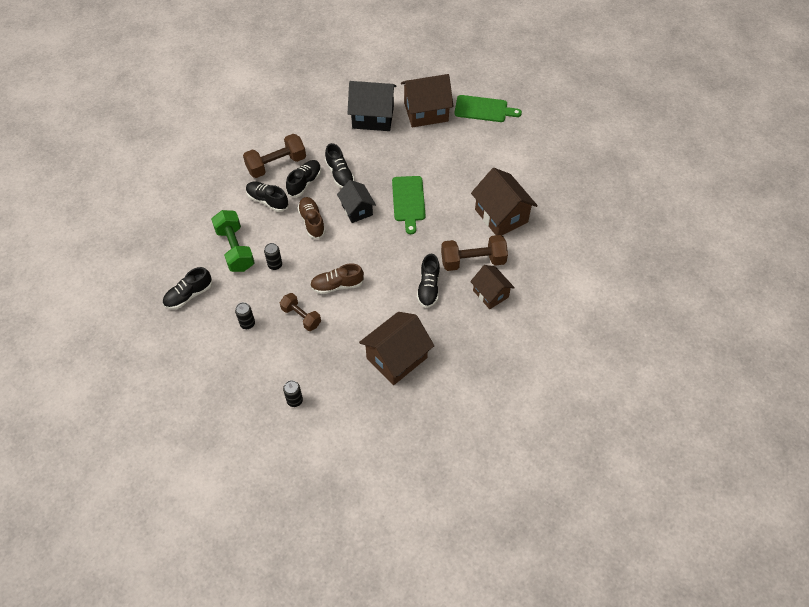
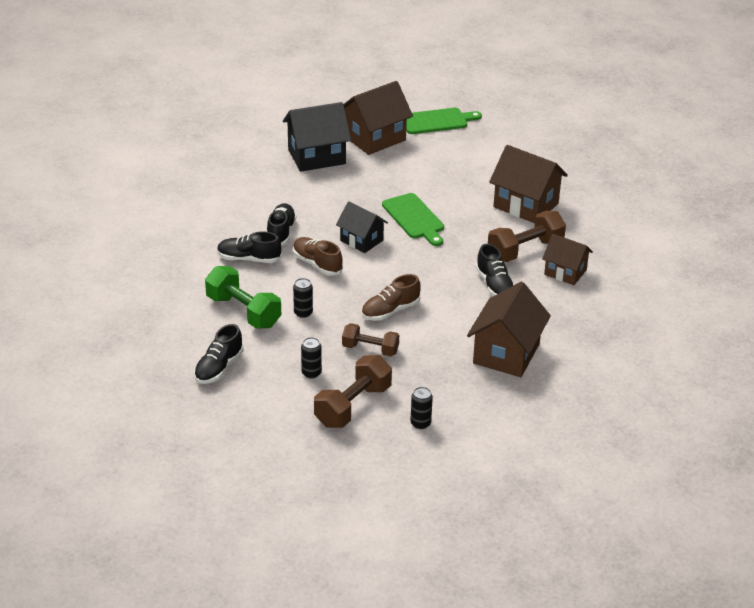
camera: 25 degrees left, 20 degrees down
(276, 164) = (234, 224): brown dumbbell -> brown dumbbell (353, 406)
(339, 174) = (317, 215): black shoe -> none

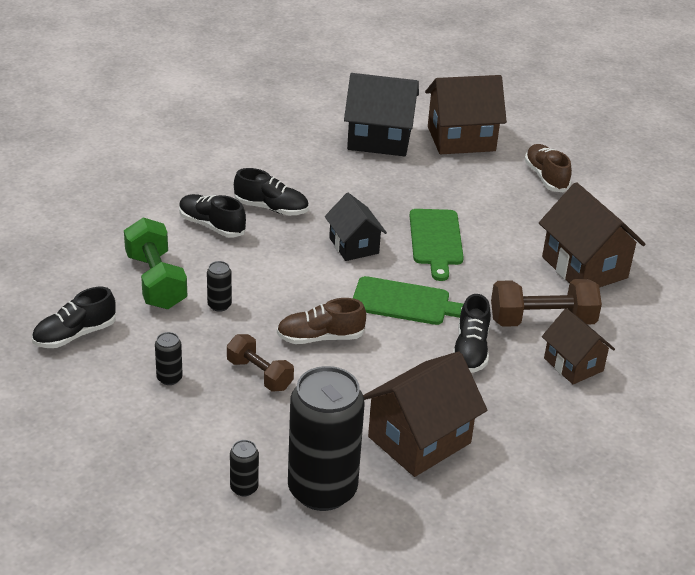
camera: 25 degrees right, 0 degrees up
(281, 232) = (271, 208): black shoe -> black shoe turned 75 degrees clockwise
(317, 264) = (281, 256): brown shoe -> brown shoe (546, 177)
(353, 406) = (183, 435): brown dumbbell -> none
(437, 121) = (549, 141): green cutting board -> green cutting board (405, 302)
(470, 406) = (322, 490): none -> black can

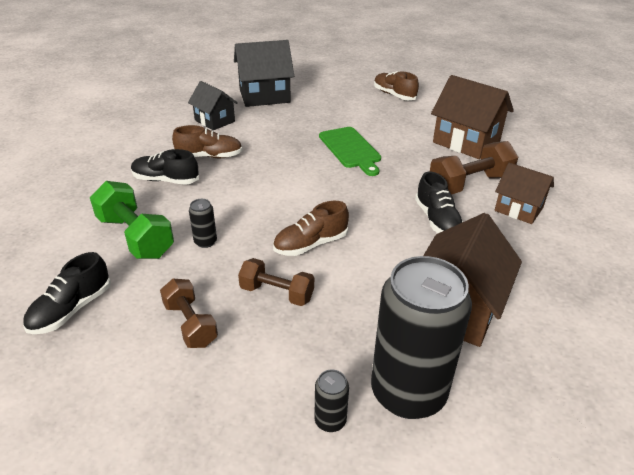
camera: 20 degrees left, 0 degrees up
(169, 378) = (190, 324): black can -> brown dumbbell
(271, 208) = (209, 156): black shoe -> brown shoe
(354, 245) = (292, 167): black house -> black house (214, 121)
(405, 302) = (360, 198): green cutting board -> none
(461, 139) = (321, 85): brown house -> none

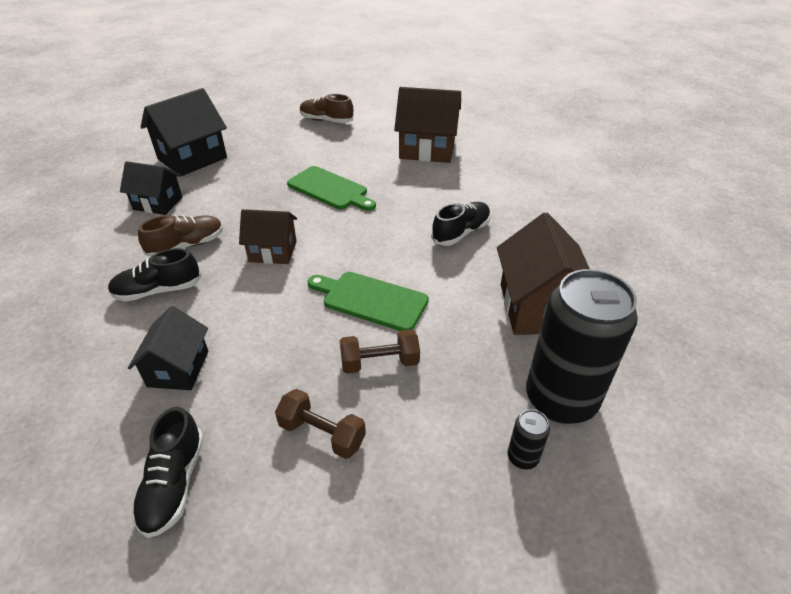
camera: 30 degrees left, 5 degrees up
(135, 237) = (178, 368): green dumbbell -> black house
(205, 242) = (263, 341): black can -> none
(311, 244) = (371, 300): brown shoe -> green cutting board
(437, 220) = (461, 233): black shoe -> black shoe turned 90 degrees counterclockwise
(469, 184) = (460, 189): brown dumbbell -> none
(518, 209) = (515, 198): brown house -> brown house (273, 251)

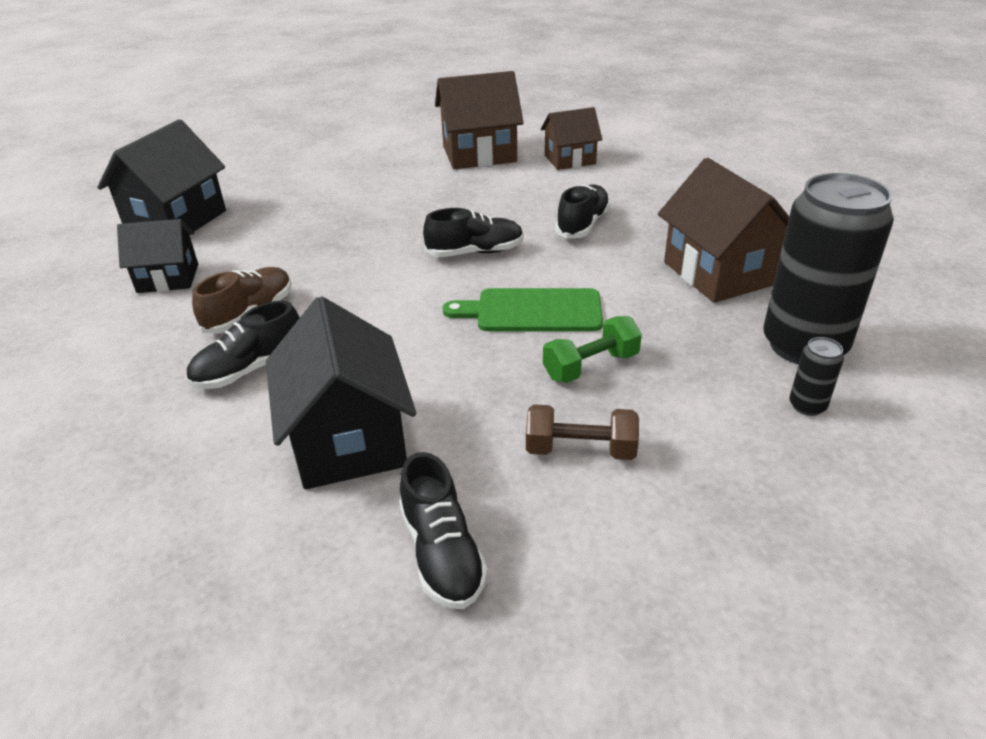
camera: 20 degrees left, 5 degrees down
(178, 368) = (348, 440): black house -> black house, size x1.59
(273, 251) = (371, 293): brown house -> brown house (570, 160)
(326, 120) = (329, 148): brown shoe -> none
(330, 189) = (392, 216): green cutting board -> none
(365, 236) = (475, 252): none -> black shoe
(380, 362) = (591, 366): brown dumbbell -> green dumbbell

